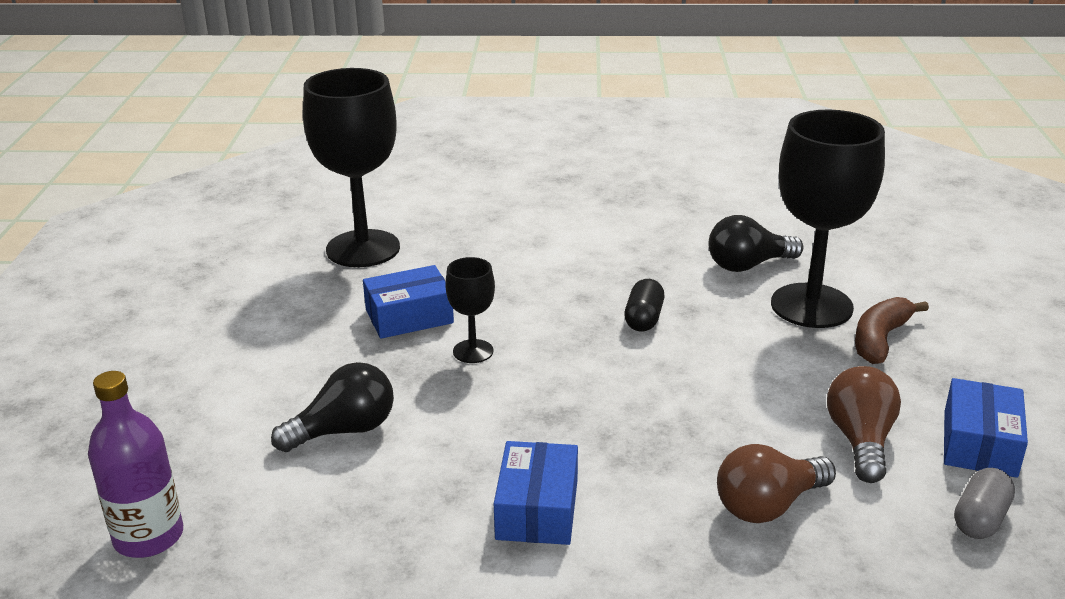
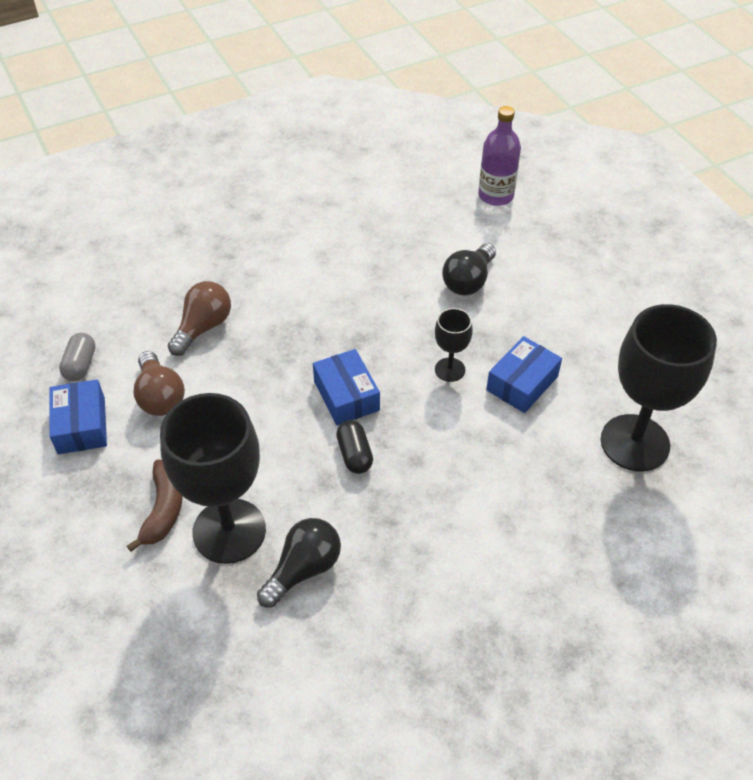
camera: 150 degrees right, 20 degrees up
(537, 509) = (325, 278): blue box -> blue box (346, 396)

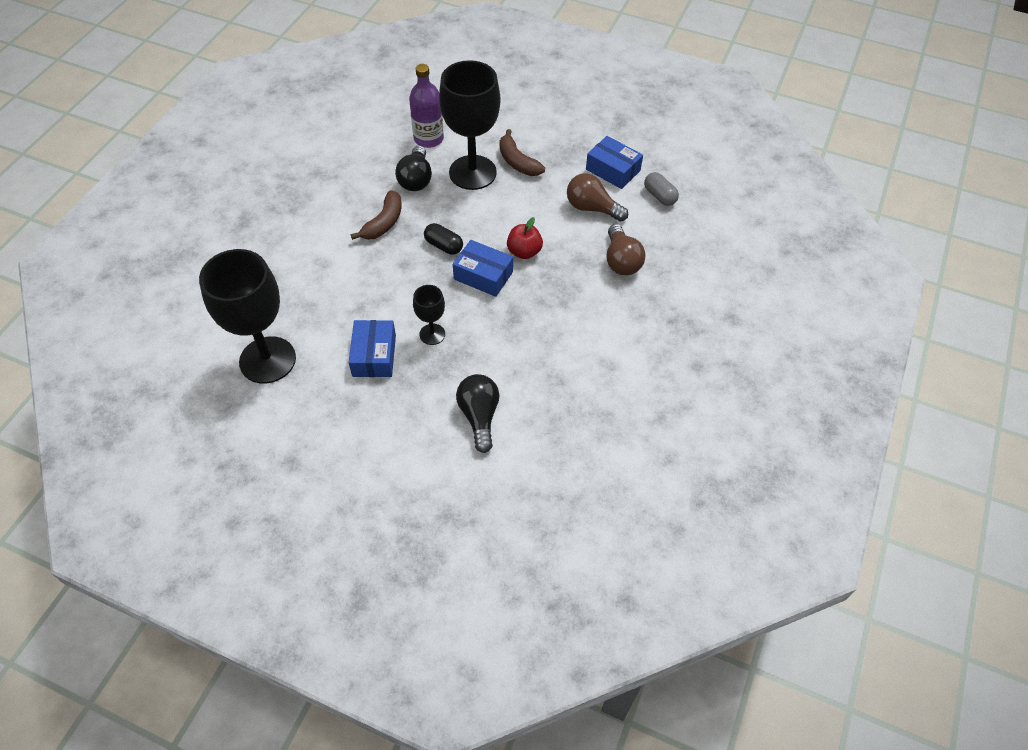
camera: 140 degrees right, 5 degrees up
(281, 394) = (524, 252): none -> red apple
(395, 530) = (384, 223): none -> brown banana
(496, 195) = (532, 529): purple bottle -> purple bottle (428, 139)

